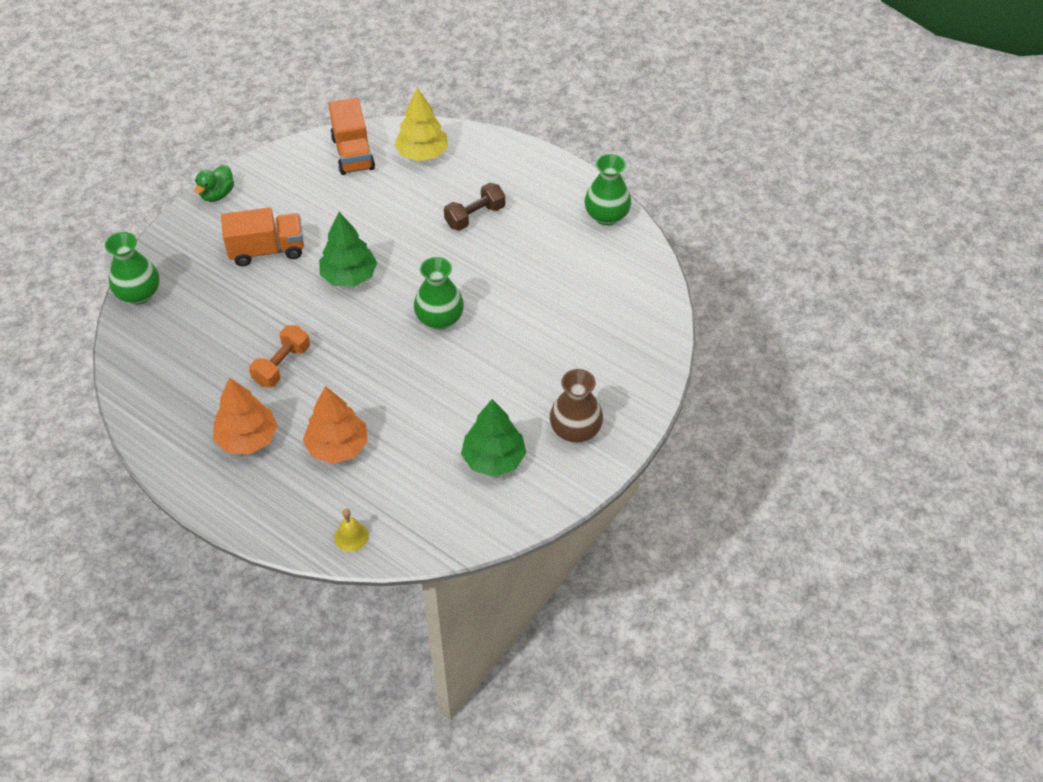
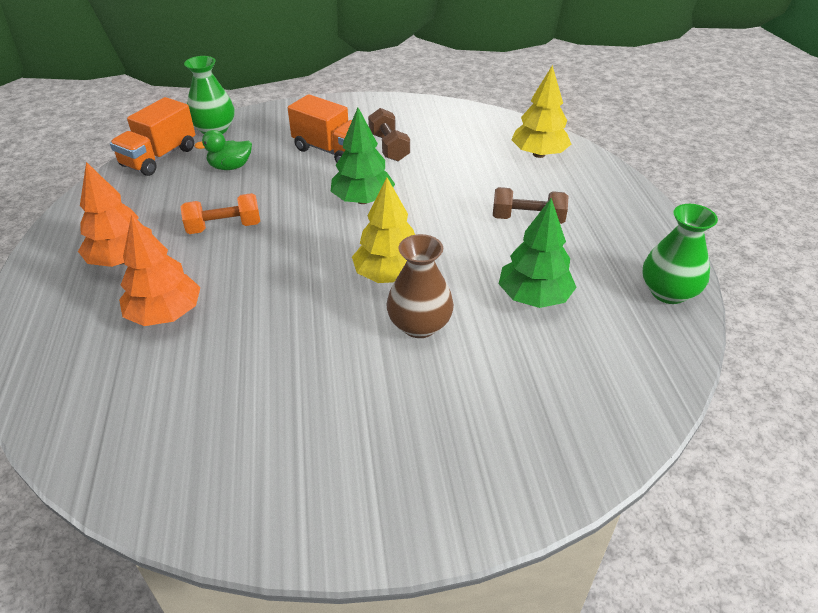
camera: 45 degrees right, 10 degrees down
(217, 194) = (350, 104): green duck -> green duck (230, 167)
(307, 217) = (389, 147): none -> brown dumbbell
(351, 536) = (56, 397): yellow bell -> none
(353, 153) = (481, 128): orange truck -> orange truck (159, 157)
(439, 319) = (389, 275): green vase -> yellow tree
(493, 459) = (263, 434): green tree -> green tree (534, 297)
(575, 430) = (379, 475): brown vase -> brown vase (419, 325)

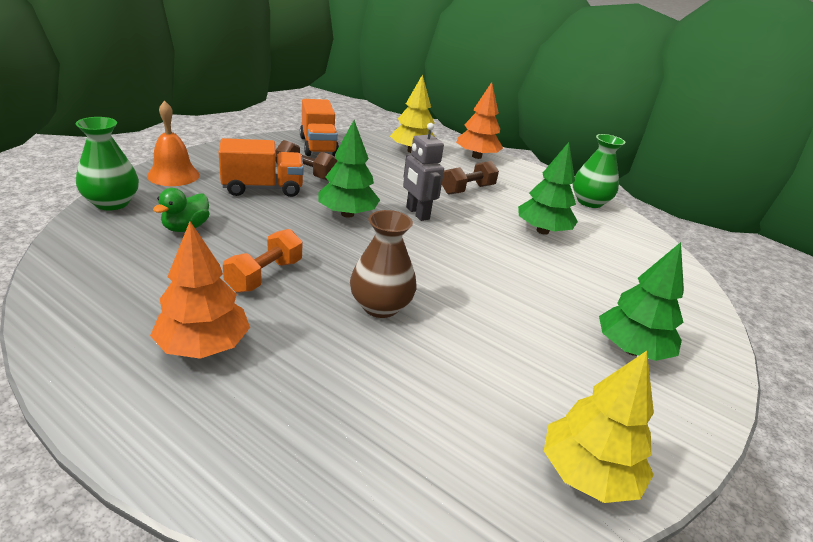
camera: 50 degrees left, 10 degrees down
(159, 157) = (85, 244): orange truck -> orange truck (318, 146)
(165, 314) = (331, 366): orange tree -> orange tree (476, 156)
(284, 117) = (173, 175): none -> orange bell
(389, 275) = (448, 254): yellow tree -> yellow tree (587, 474)
(406, 450) = (631, 349): none -> green tree
(419, 325) = (516, 275): brown vase -> brown vase (380, 306)
(428, 224) = (417, 213): none -> grey robot

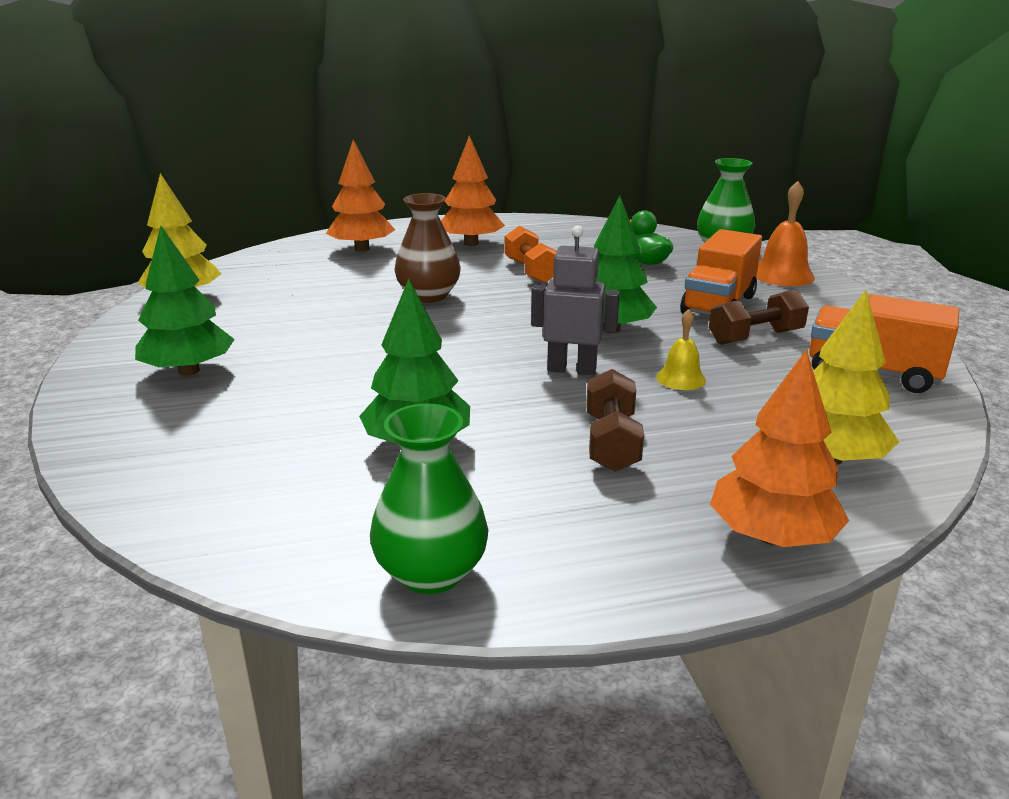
camera: 135 degrees right, 5 degrees down
(300, 430) = (362, 249): none -> orange tree
(385, 185) = (681, 378): none -> yellow bell

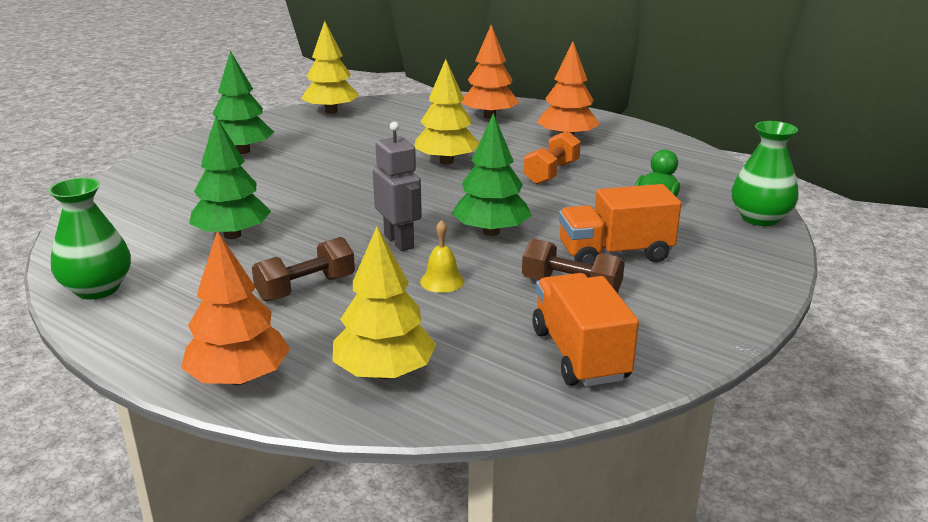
camera: 50 degrees right, 0 degrees up
(428, 295) = (446, 161): brown vase -> yellow tree
(782, 275) = (745, 260): orange bell -> none

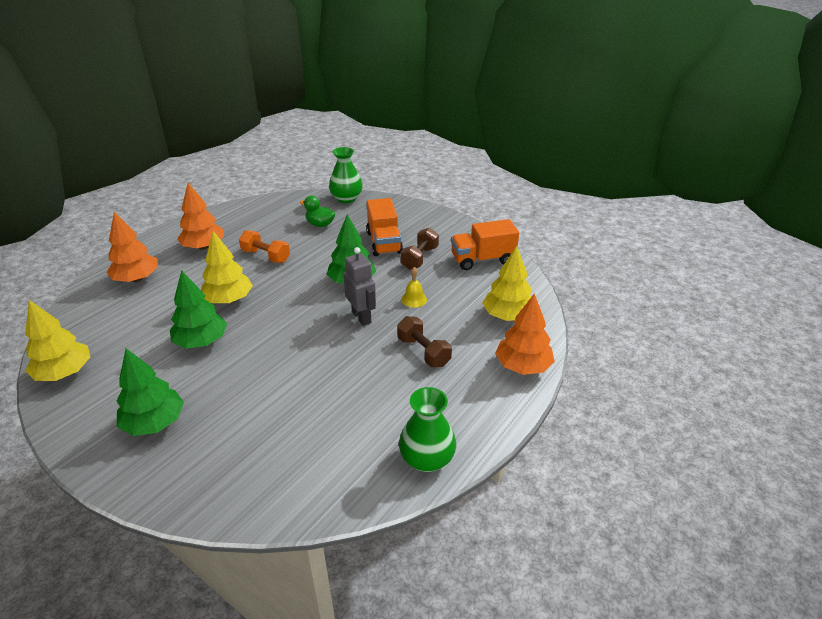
camera: 90 degrees left, 10 degrees up
(232, 235) = (342, 399): green tree -> green tree (201, 341)
(399, 241) = (361, 317): grey robot -> grey robot turned 90 degrees clockwise

